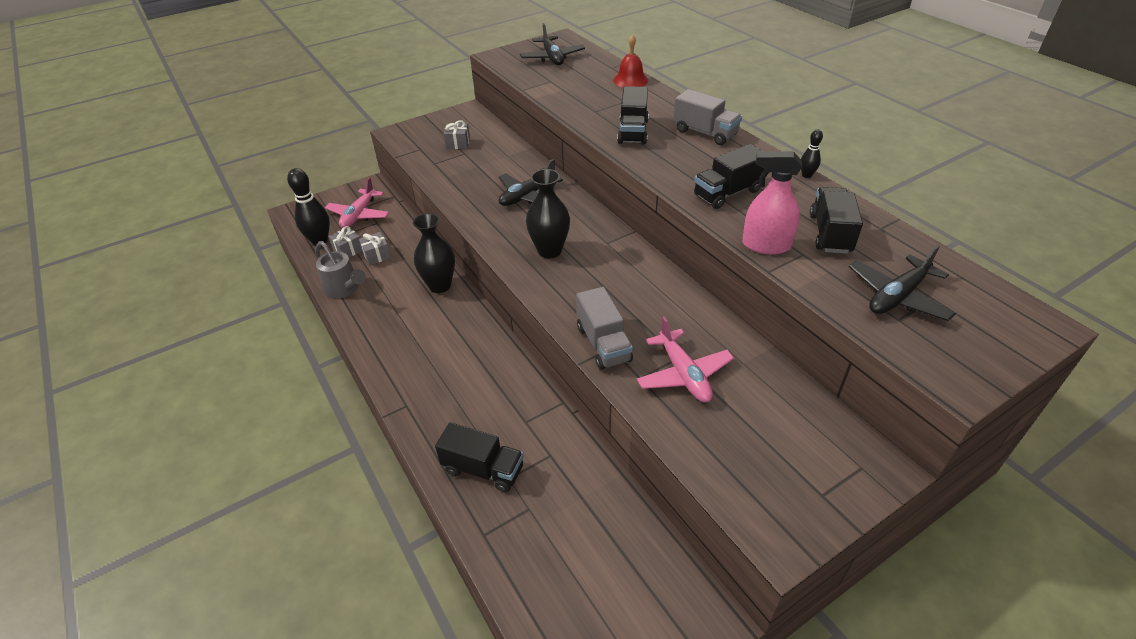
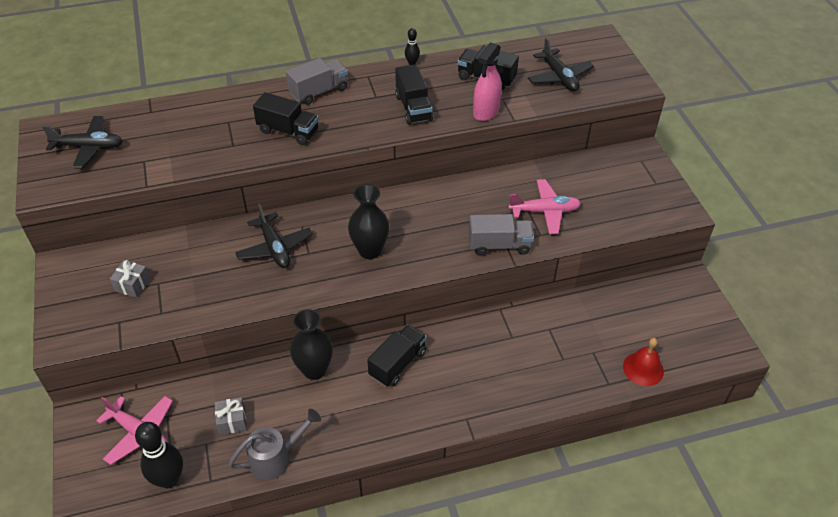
camera: 75 degrees left, 5 degrees up
(348, 250) = (206, 449): grey gift -> none
(483, 469) = (551, 373): black truck -> black truck (398, 364)
(630, 80) = (189, 106): red bell -> red bell (643, 368)

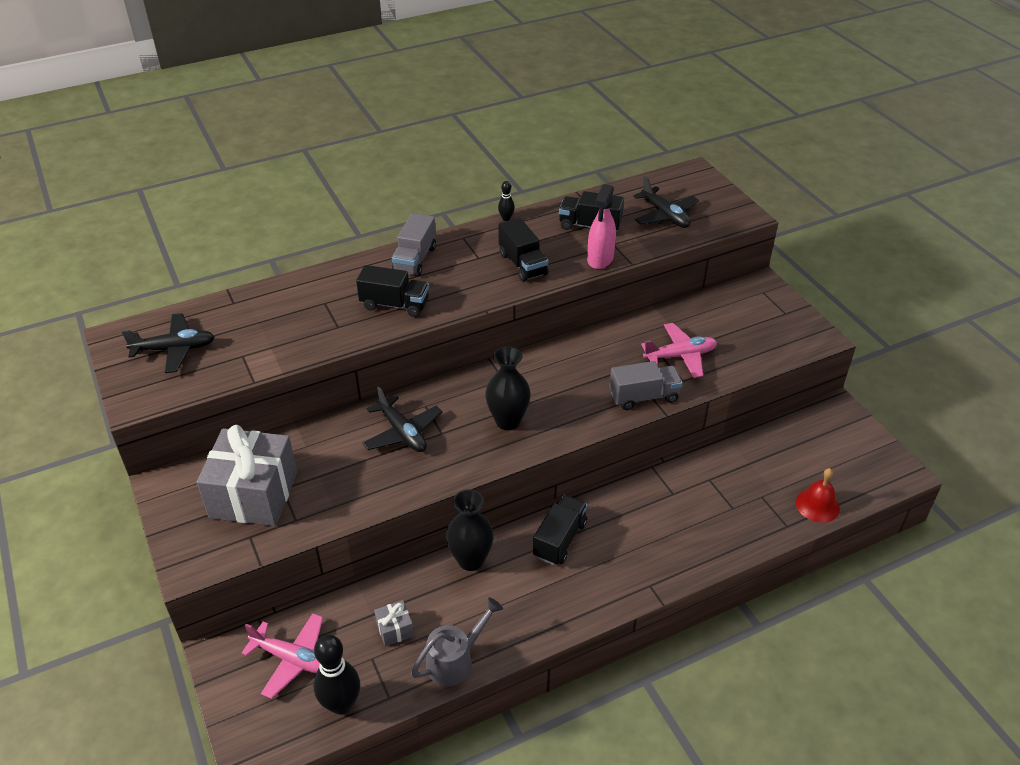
camera: 10 degrees left, 5 degrees down
(132, 285) = (254, 495): grey gift -> grey gift, size x2.42
(319, 91) = (415, 259): grey truck -> grey truck turned 150 degrees clockwise

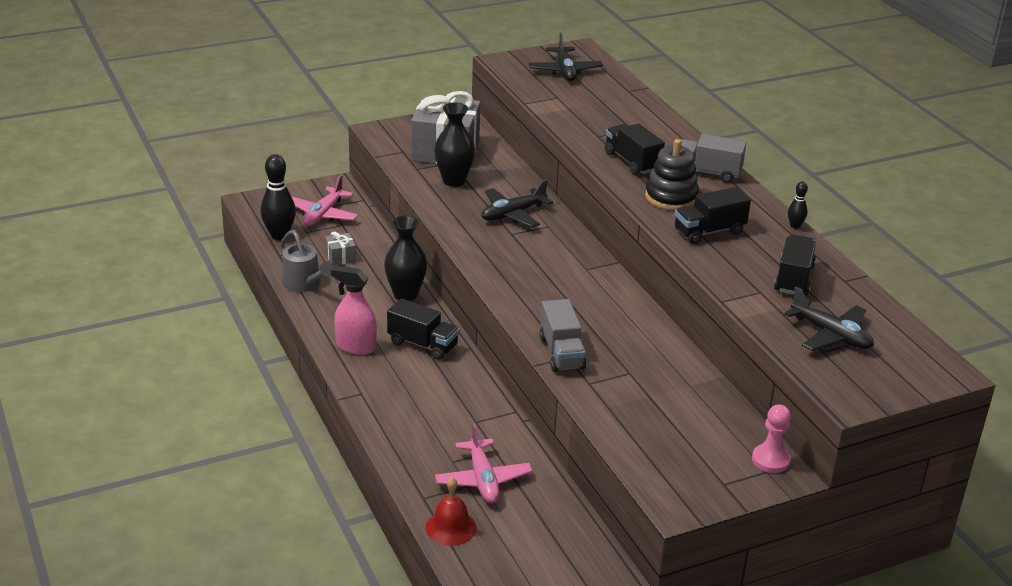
camera: 90 degrees right, 10 degrees down
(395, 305) = (632, 162): black truck -> black truck turned 135 degrees clockwise
(464, 283) = (671, 197): none -> black stacking toy
(508, 421) = (526, 268): black vase -> black vase (454, 181)
(600, 259) = (728, 280): pink spray bottle -> pink spray bottle (355, 347)
(665, 215) = (831, 335): black plane -> black plane turned 105 degrees counterclockwise
(680, 356) = (630, 386): pink plane -> pink plane (482, 479)
(749, 289) = (770, 460): none -> pink pawn

